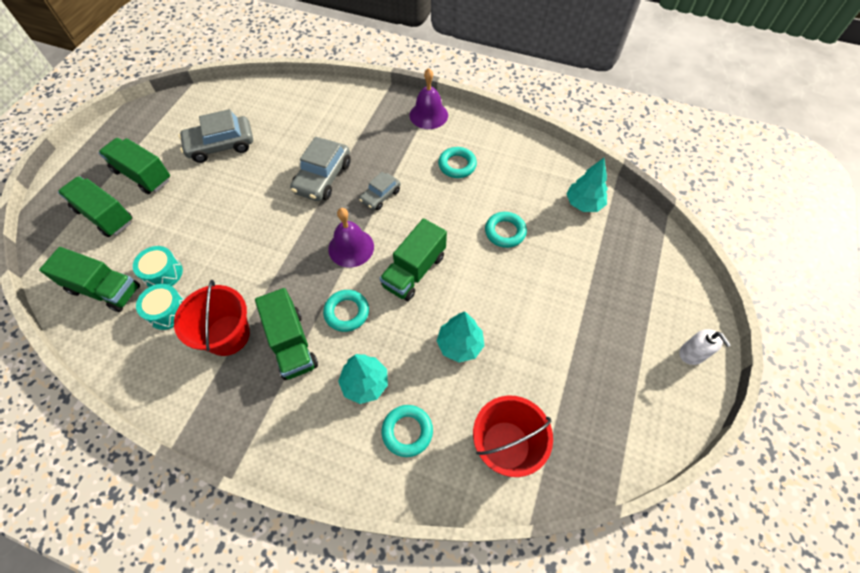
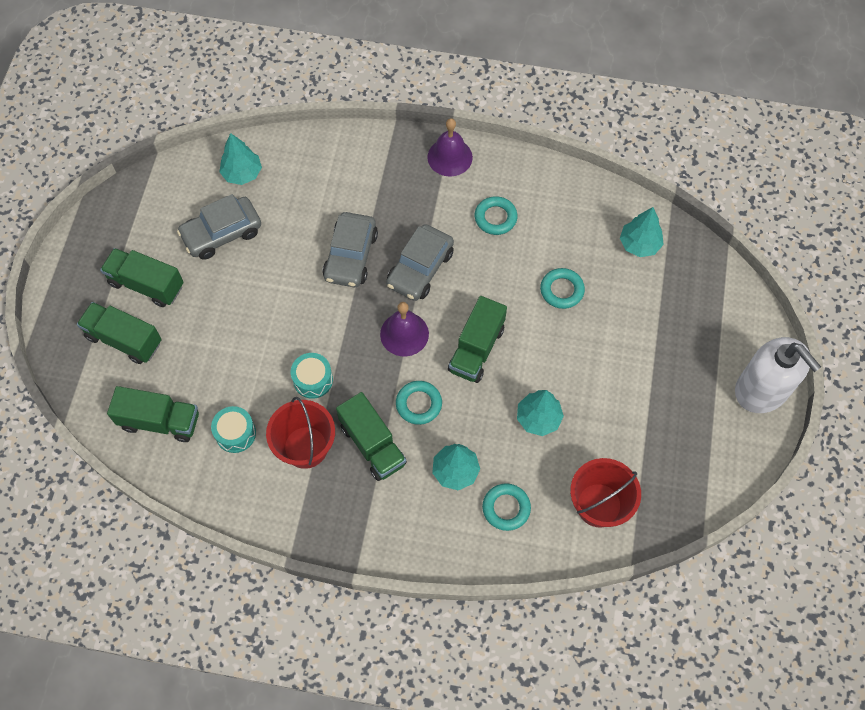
camera: 10 degrees left, 5 degrees up
(163, 273) = (215, 394): turquoise drum -> turquoise drum (313, 380)
(254, 105) = (242, 173): none -> turquoise tree
(380, 196) = (420, 269): grey car -> grey car, size x1.68
(692, 353) = (761, 390): white soap dispenser -> white soap dispenser, size x2.14

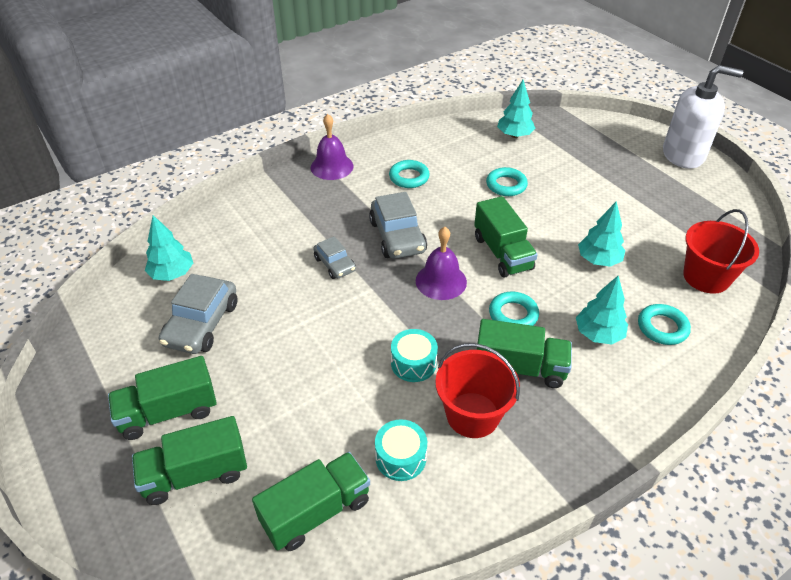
camera: 45 degrees left, 20 degrees down
(351, 256) = (335, 264): grey car -> grey car, size x0.60

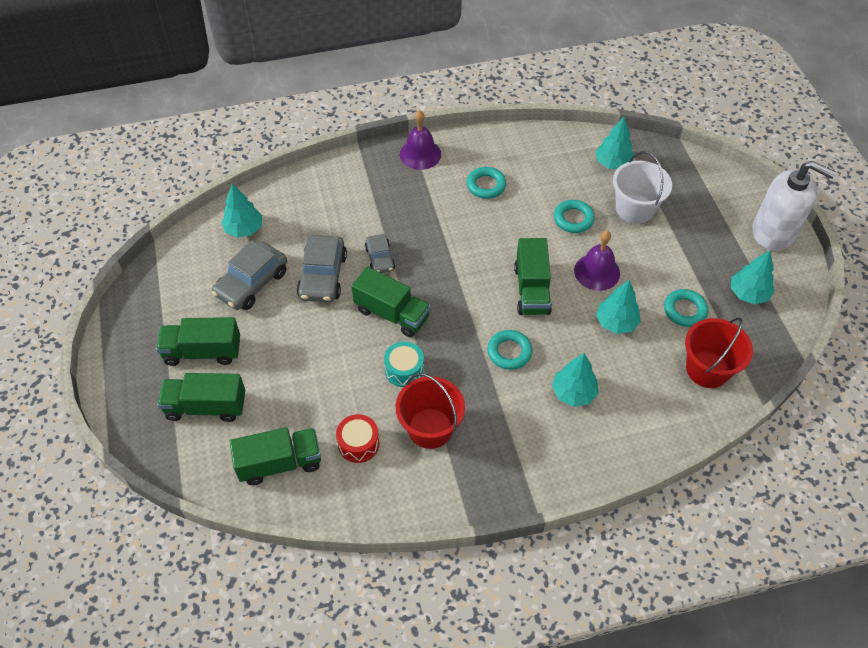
camera: 20 degrees right, 10 degrees up
(397, 236) = (446, 246): grey car -> grey car (323, 276)
(400, 457) = (358, 444): turquoise drum -> red drum
(441, 281) = (463, 301): purple bell -> purple bell (597, 272)
(519, 368) = (489, 401): green truck -> green truck (392, 313)
(555, 165) = (634, 209): none -> white bucket
(662, 327) = (634, 404): turquoise ring -> turquoise ring (685, 310)
(696, 206) = (748, 294): none -> turquoise tree

